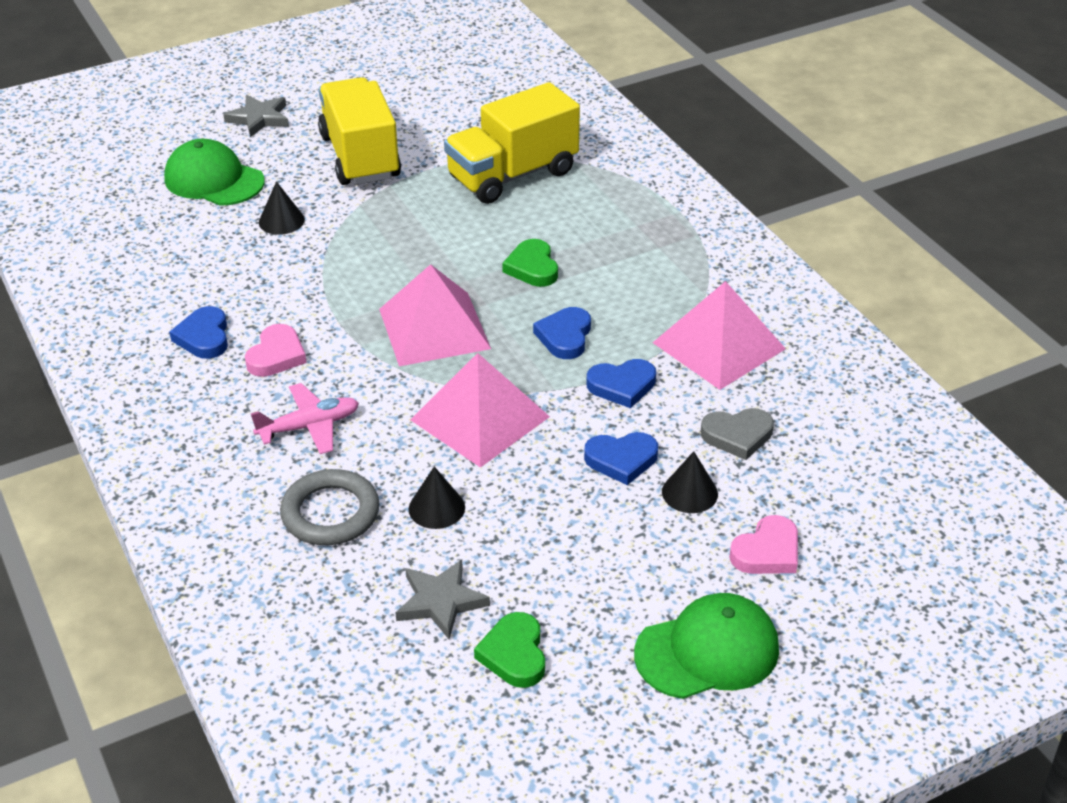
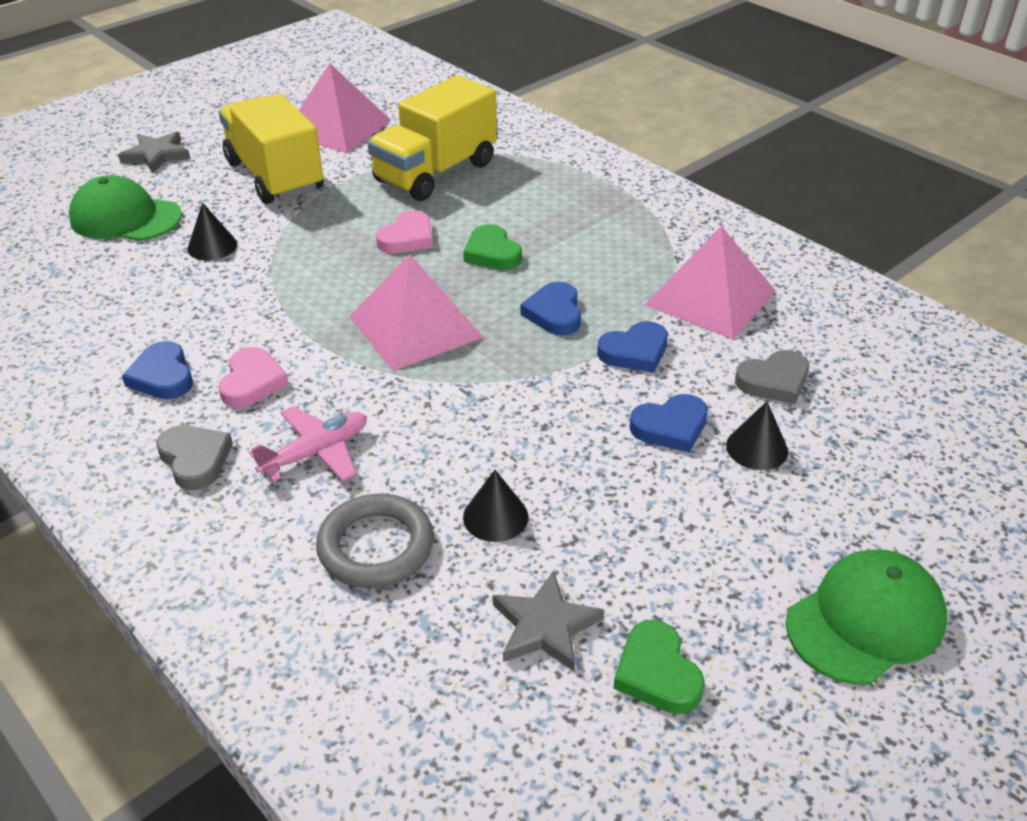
camera: 15 degrees left, 0 degrees up
(210, 414) = (195, 459): none -> grey heart
(480, 418) = (502, 410): pink pyramid -> pink pyramid (337, 127)
(767, 551) = (867, 495): pink heart -> pink heart (407, 238)

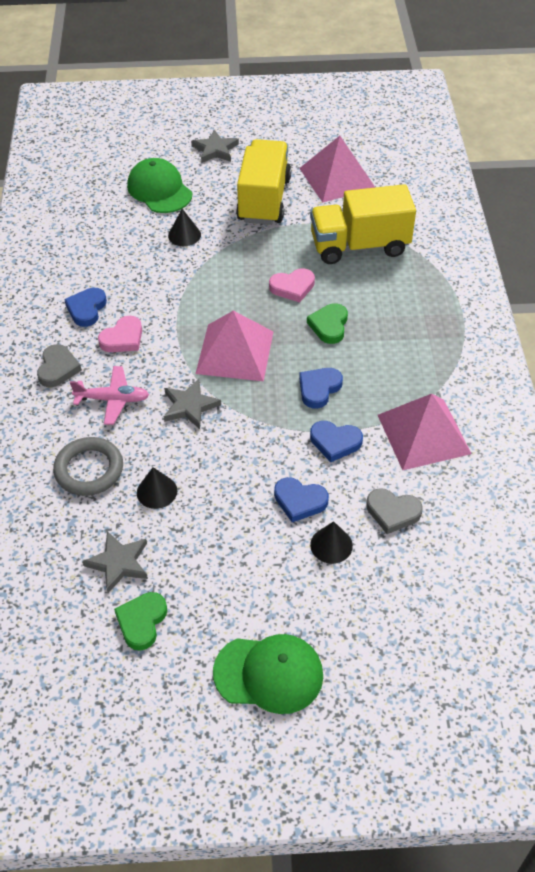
camera: 40 degrees right, 10 degrees up
(426, 406) = (190, 406): none -> grey star

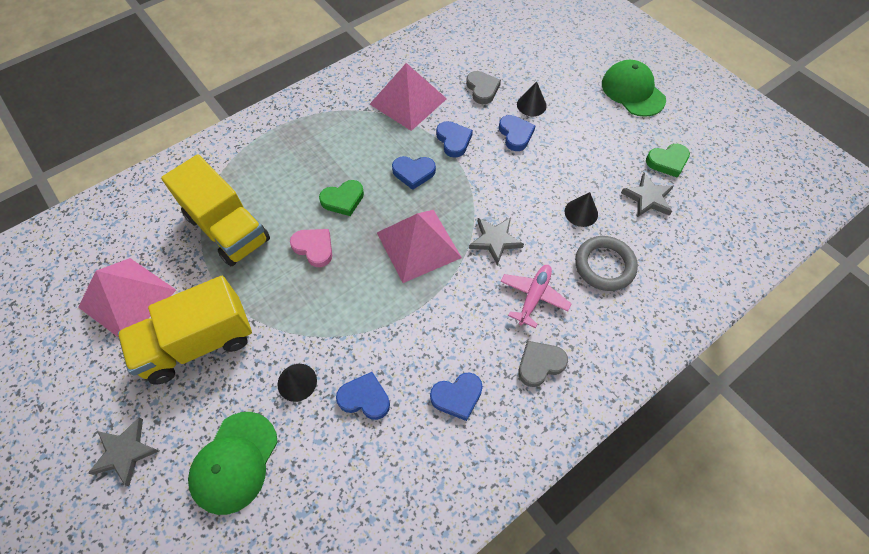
camera: 125 degrees left, 10 degrees up
(113, 399) = (533, 296): pink plane -> pink plane turned 60 degrees clockwise
(123, 338) = (467, 337): pink heart -> none
(137, 262) = (365, 398): none -> blue heart

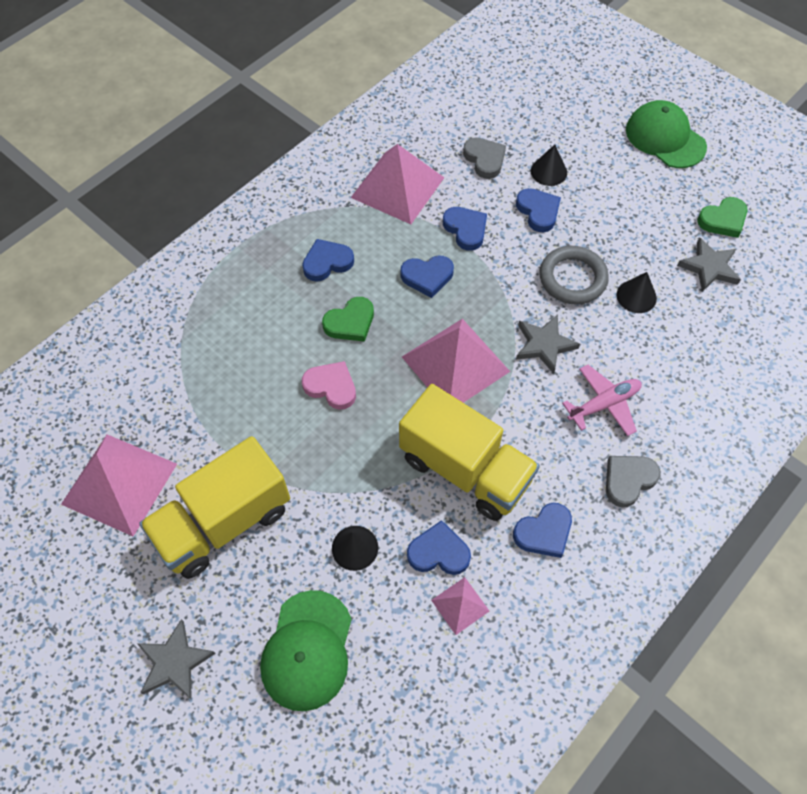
camera: 10 degrees left, 0 degrees up
(228, 228) = (218, 379): yellow truck -> yellow truck (465, 469)
(337, 151) = (327, 262): none -> blue heart
(371, 447) = (460, 605): none -> pink pyramid
(533, 296) = (604, 404): pink plane -> pink plane turned 45 degrees clockwise
(604, 265) = (676, 355): grey ring -> grey ring (572, 278)

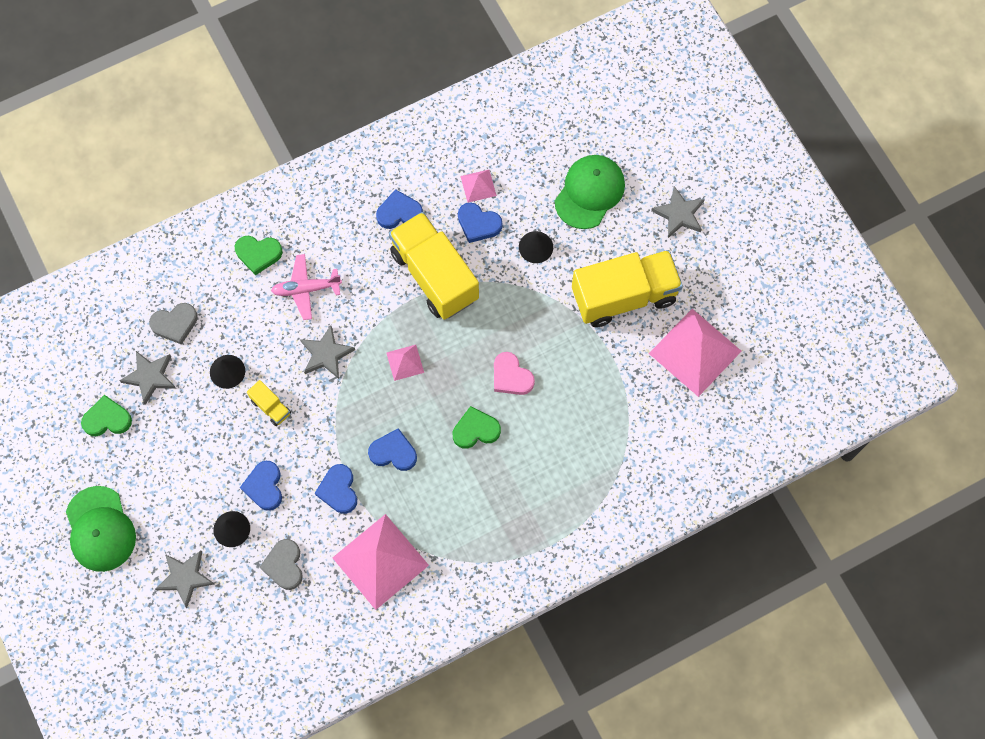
camera: 160 degrees left, 10 degrees up
(327, 262) = (475, 498): blue heart -> none
(455, 364) = (405, 362): pink pyramid -> pink pyramid, size x0.47
(567, 127) = (185, 578): none -> grey star
(572, 278) = (271, 407): grey ring -> yellow truck
(628, 480) = (320, 227): grey heart -> grey heart (175, 324)
(680, 424) = (258, 254): none -> green heart

